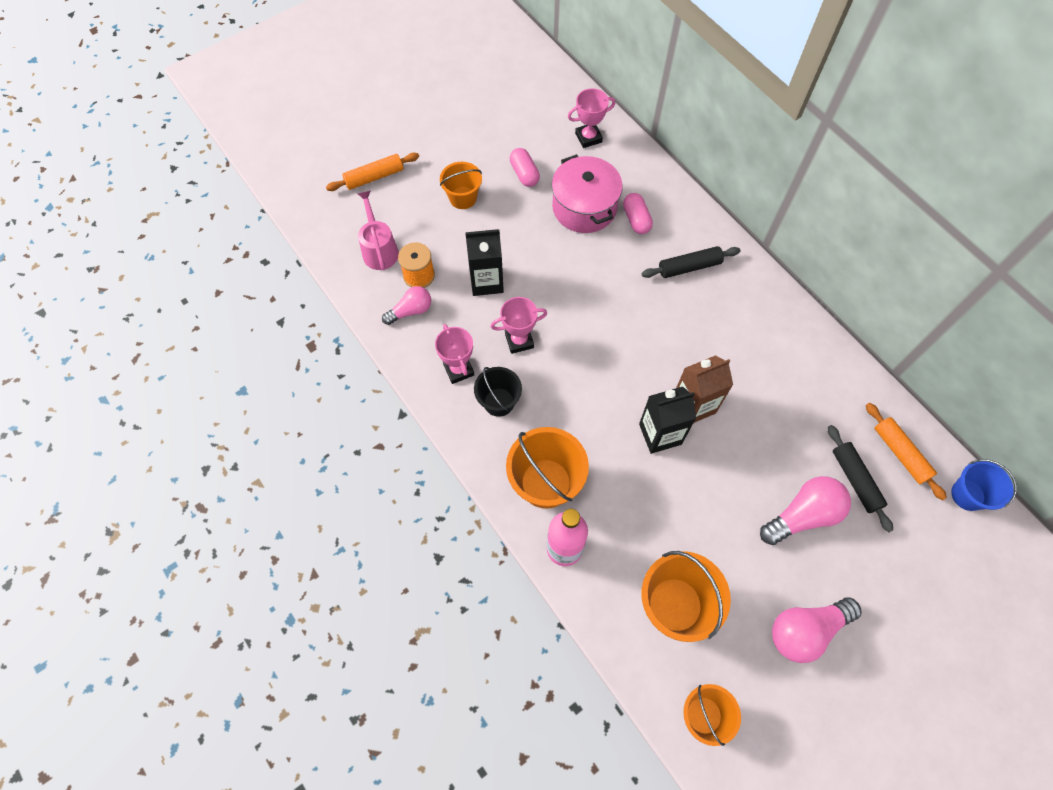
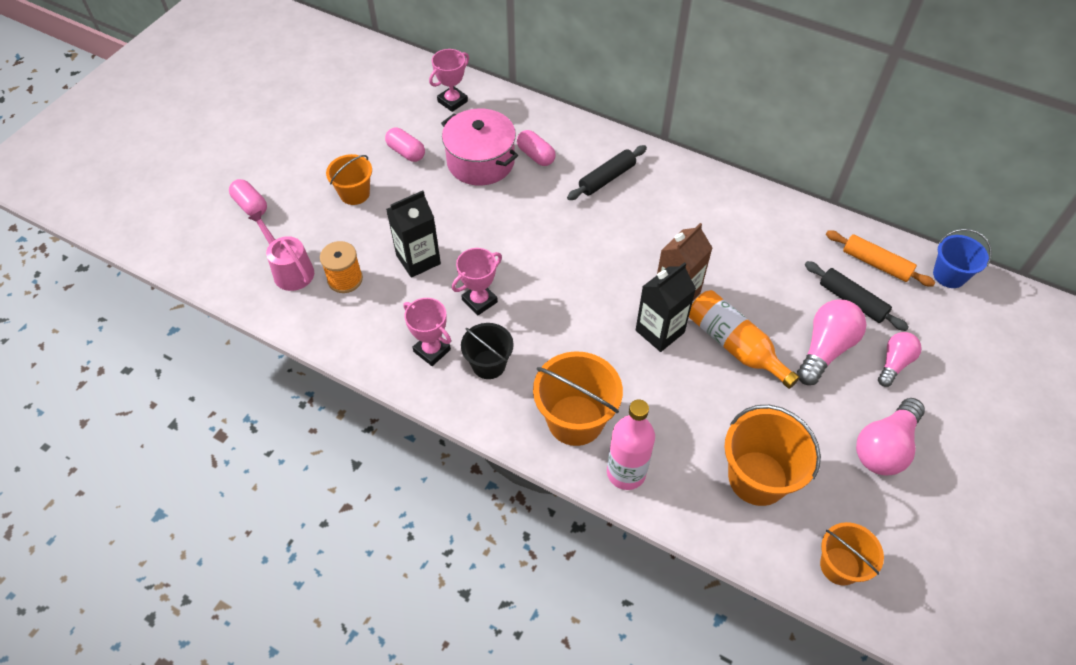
camera: 25 degrees left, 10 degrees down
(374, 177) = (250, 205): orange rolling pin -> pink capsule
(411, 311) = (353, 315): pink light bulb -> pink light bulb (894, 363)
(720, 476) = (734, 345): none -> orange bottle

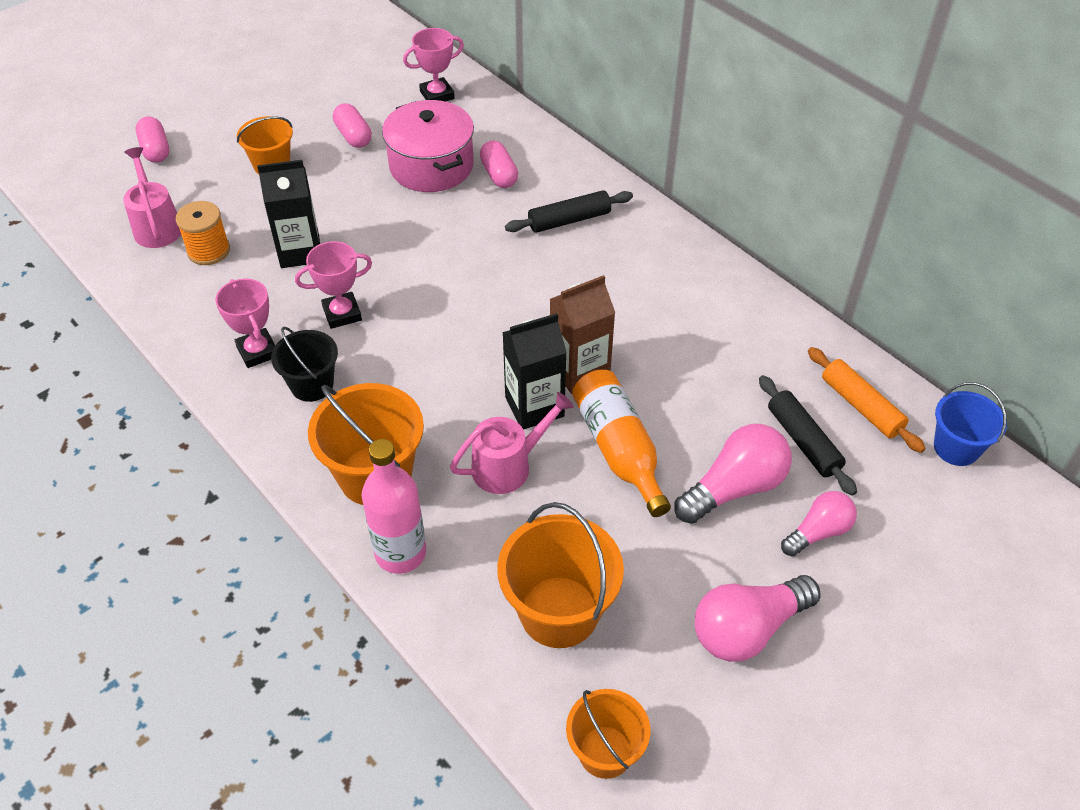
camera: 20 degrees right, 5 degrees down
(666, 382) = (508, 466): none -> pink watering can

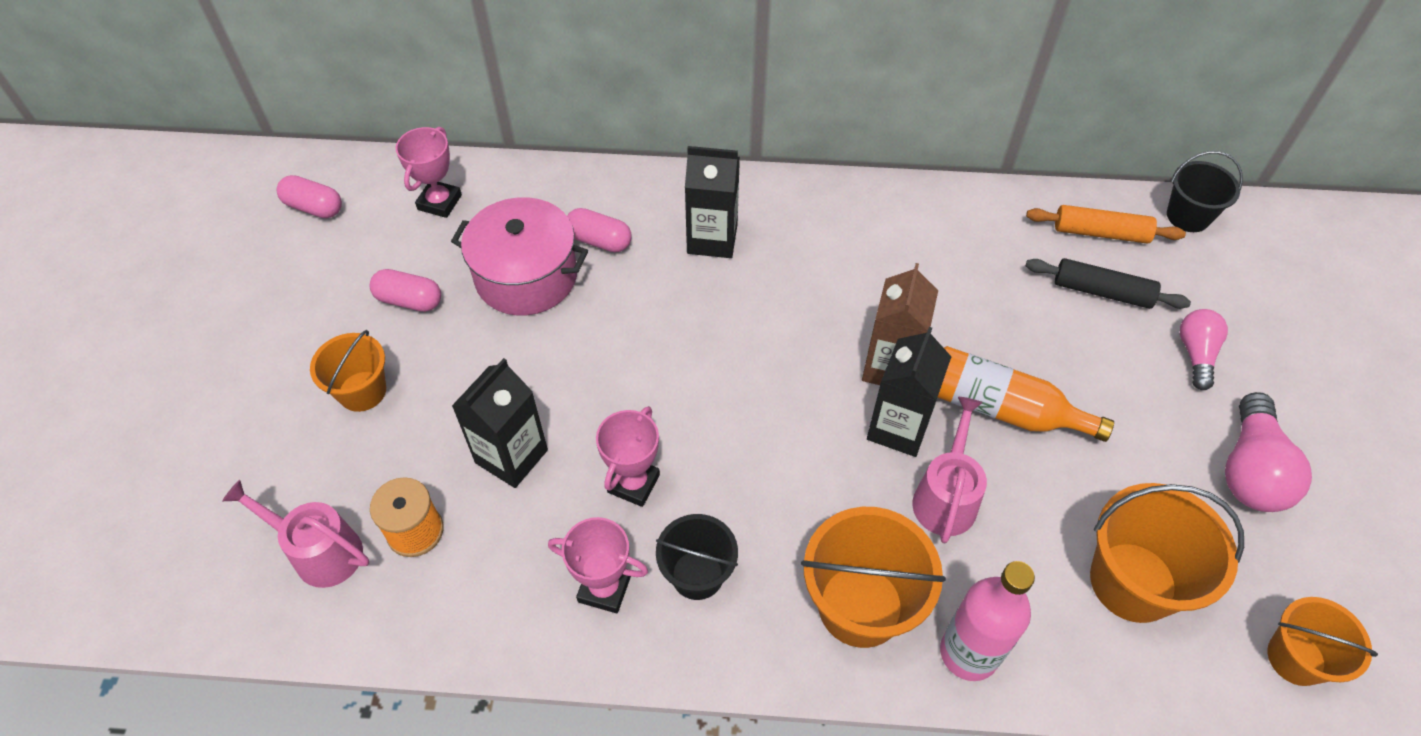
camera: 45 degrees left, 5 degrees up
(155, 150) = (202, 472): pink capsule -> pink capsule (314, 207)
(569, 220) = (712, 239): black rolling pin -> black carton
(734, 488) = (1109, 368): pink light bulb -> none
(956, 447) = (1188, 216): blue bucket -> black bucket

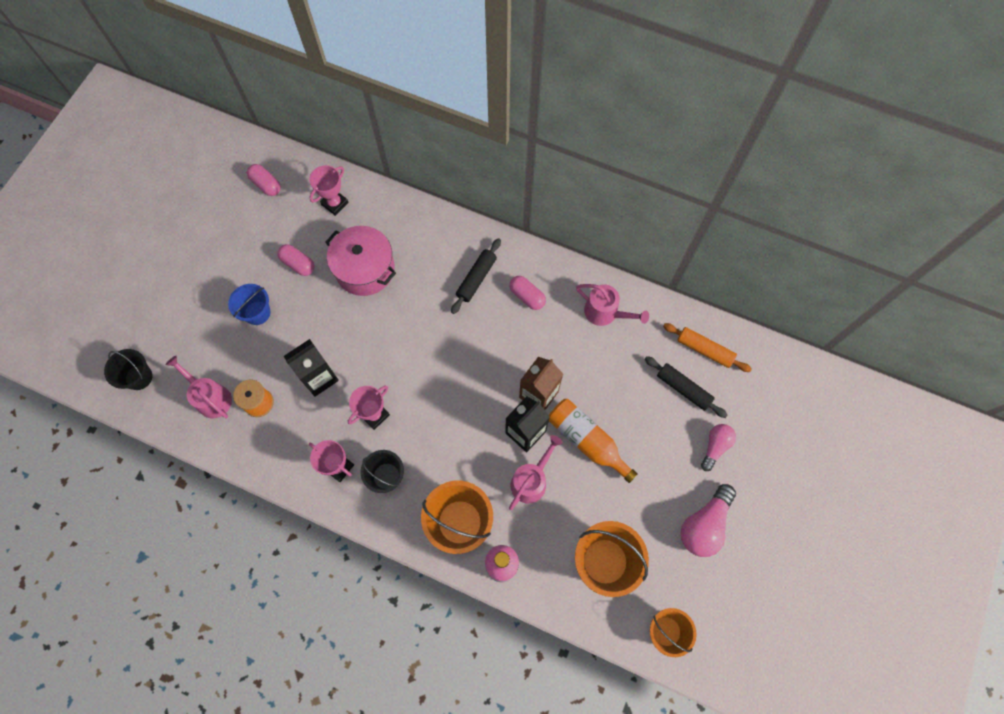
camera: 20 degrees right, 15 degrees up
(362, 391) = (257, 313): orange bucket -> blue bucket
(599, 240) = (413, 259): pink capsule -> pink capsule (527, 296)
(712, 239) = (476, 278): black carton -> black rolling pin
(931, 227) = (605, 313): none -> pink watering can
(1188, 216) = (764, 356): black bucket -> black bucket (139, 377)

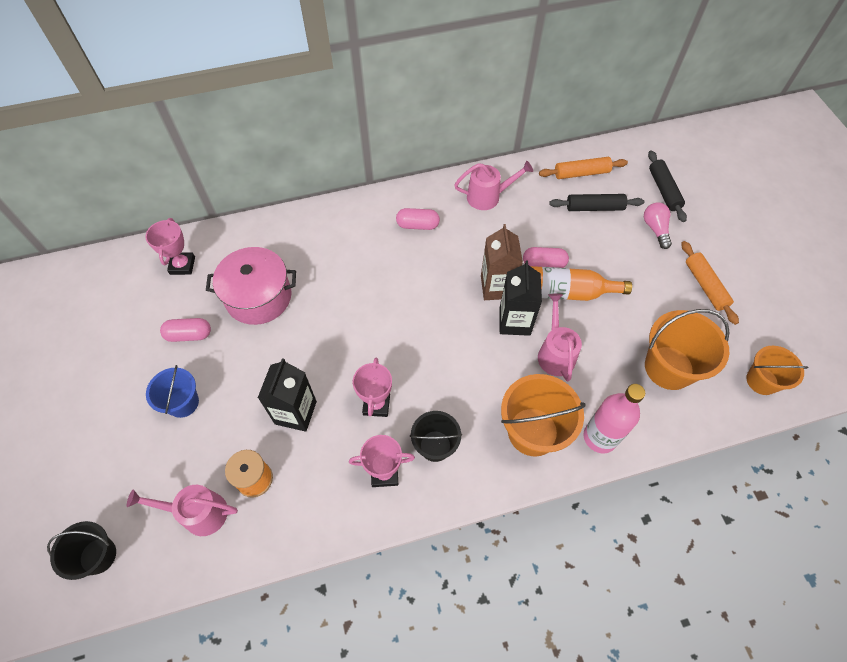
camera: 40 degrees left, 10 degrees down
(266, 185) = (98, 293): pink capsule -> pink capsule (543, 264)
(476, 278) = (364, 240): black rolling pin -> black rolling pin (663, 190)
(704, 525) = (705, 286): pink light bulb -> orange rolling pin

